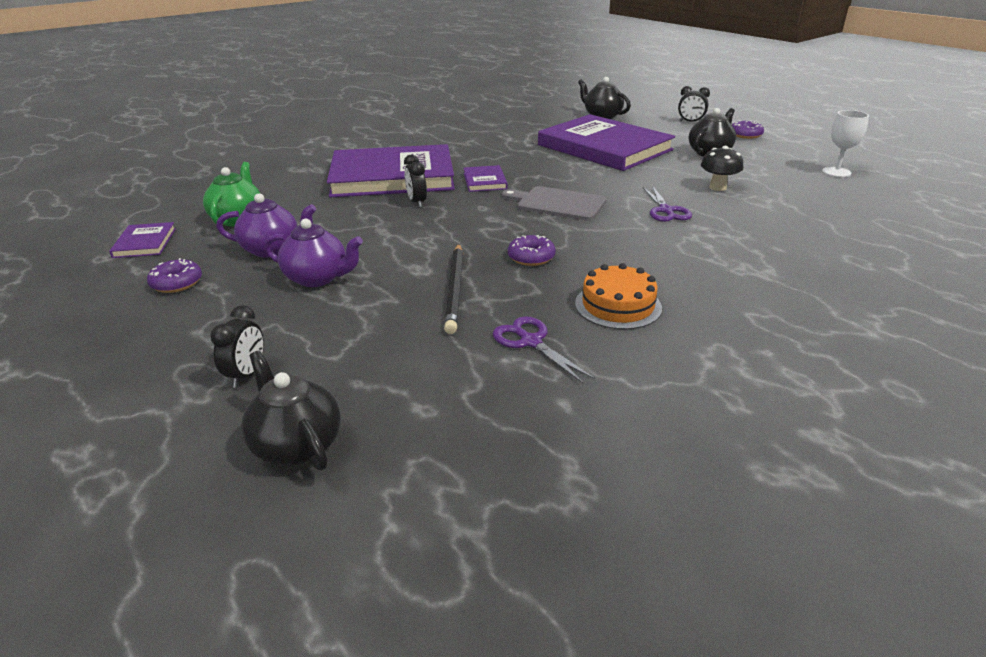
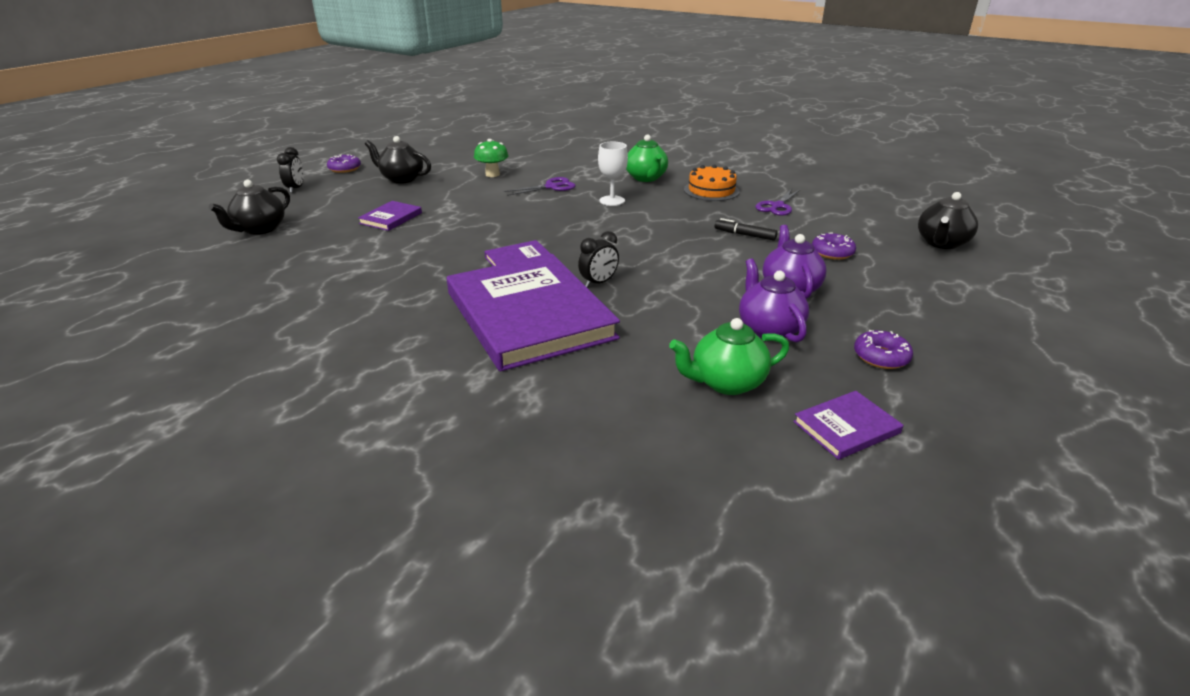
camera: 110 degrees left, 0 degrees up
(247, 375) = (923, 275): black clock -> none
(455, 289) = (744, 235): black pencil -> black marker
(531, 257) = (671, 219): purple donut -> purple donut (832, 252)
(557, 203) = (560, 222): grey cutting board -> none
(604, 147) = (391, 218): purple book -> purple book, size x0.41
(686, 269) = (646, 178): none -> green teapot
(717, 187) = (492, 174): black mushroom -> green mushroom
(836, 172) = (443, 145): white goblet -> white goblet (612, 201)

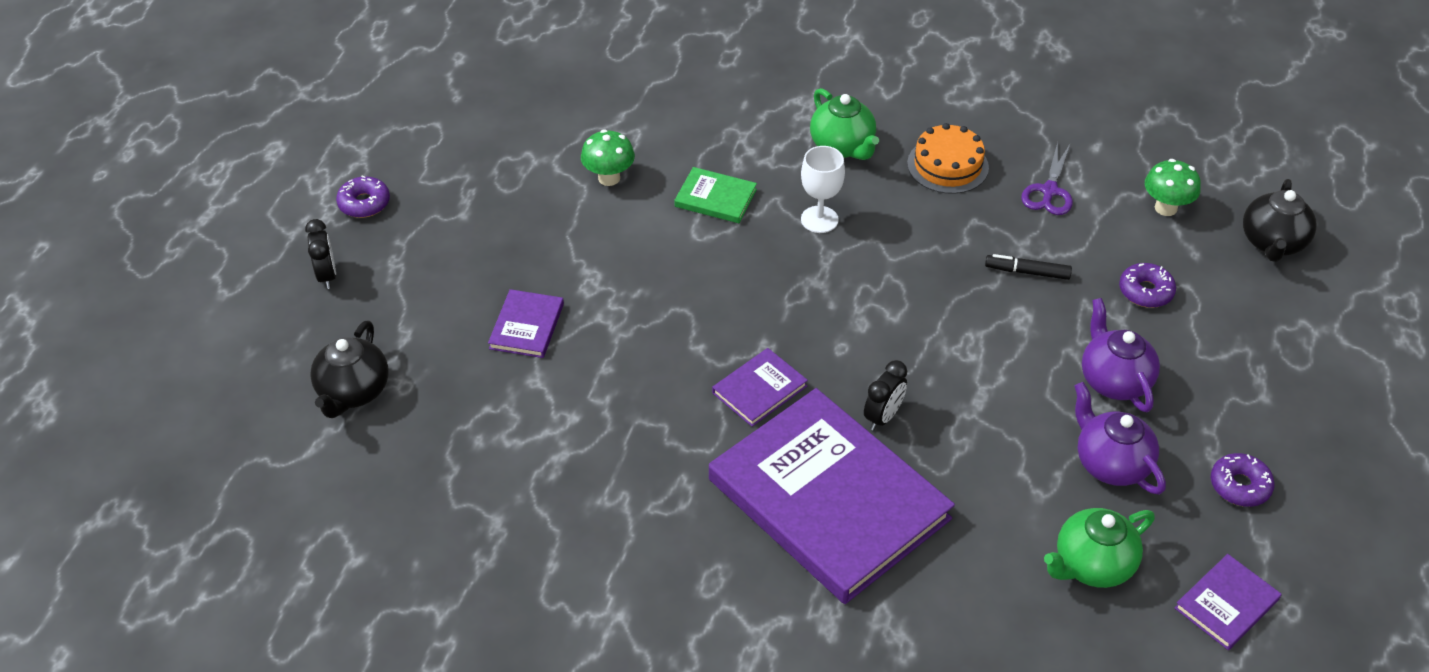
camera: 15 degrees left, 15 degrees up
(402, 179) = (475, 217): black teapot -> none
(551, 187) = (715, 198): purple scissors -> green book
(861, 221) = (1165, 208): none -> green mushroom

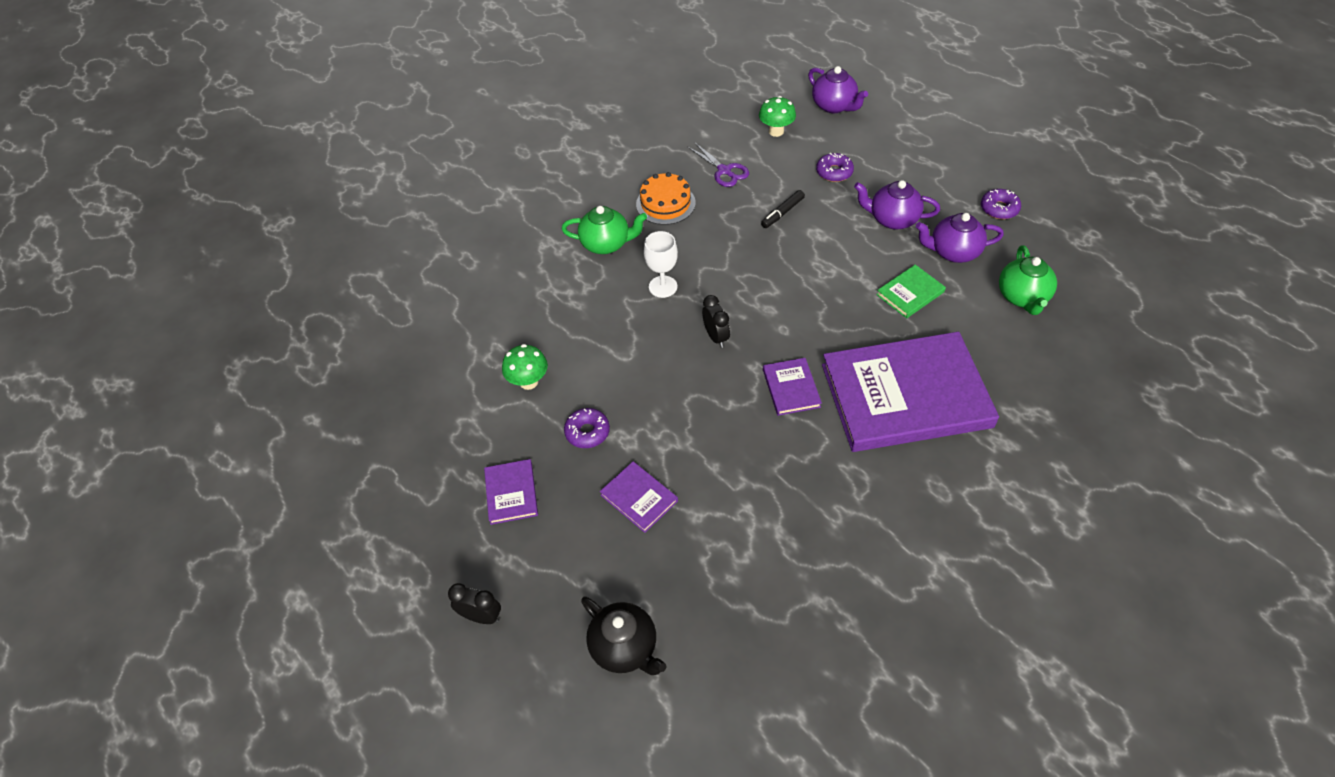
camera: 55 degrees left, 5 degrees up
(364, 203) = (420, 555): purple donut -> purple donut (587, 432)
(715, 198) = (599, 331): green book -> green book (910, 293)
(883, 417) = (854, 336): black clock -> black clock (716, 337)
(1226, 604) = (1077, 256): purple book -> purple book (511, 493)
(1272, 243) = (834, 106): black teapot -> purple teapot

